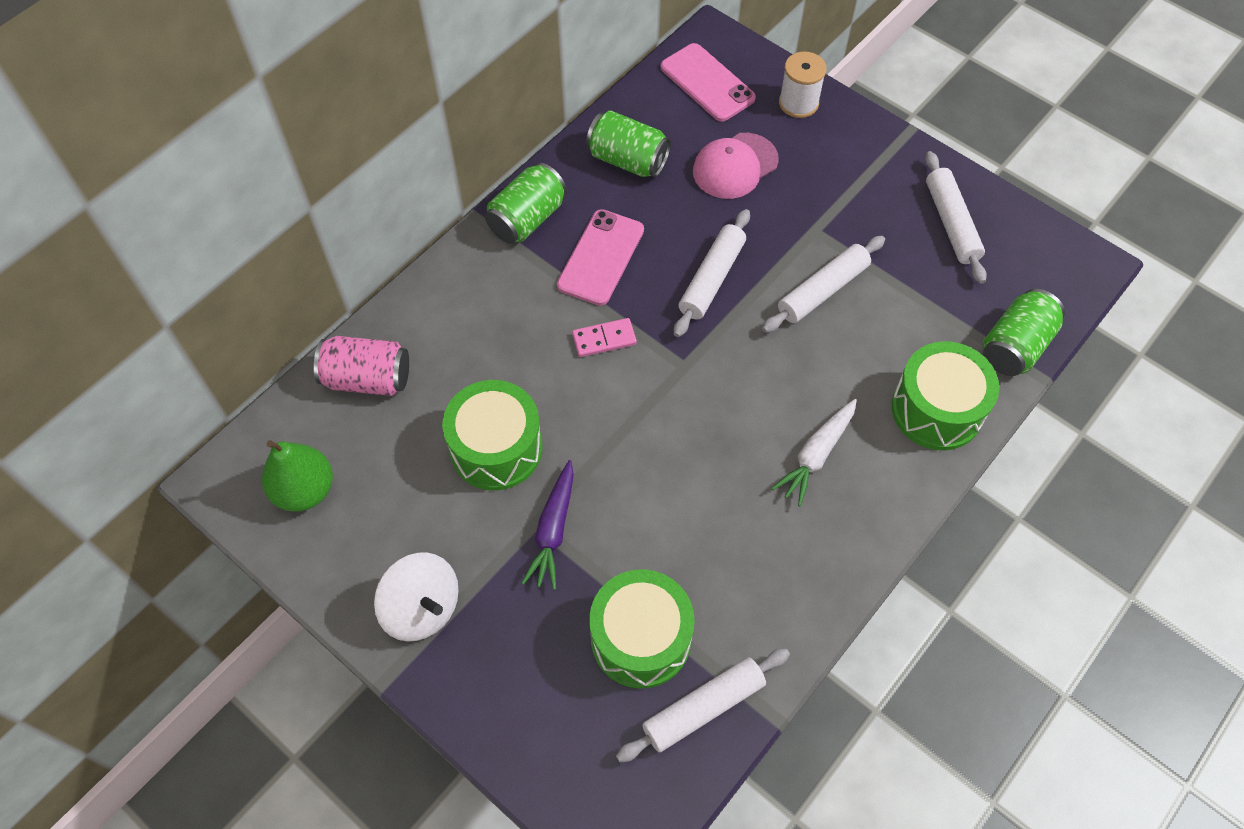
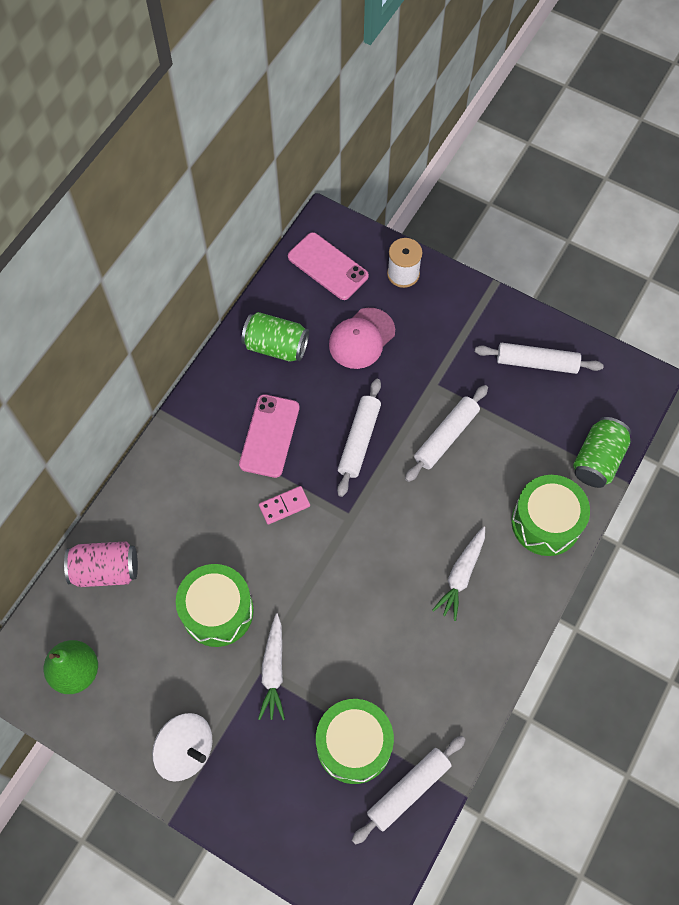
camera: 10 degrees left, 5 degrees up
(527, 219) = (205, 411): green can -> none
(553, 530) = (273, 671): purple carrot -> white carrot
(951, 223) = (536, 362): white rolling pin -> white rolling pin turned 60 degrees counterclockwise

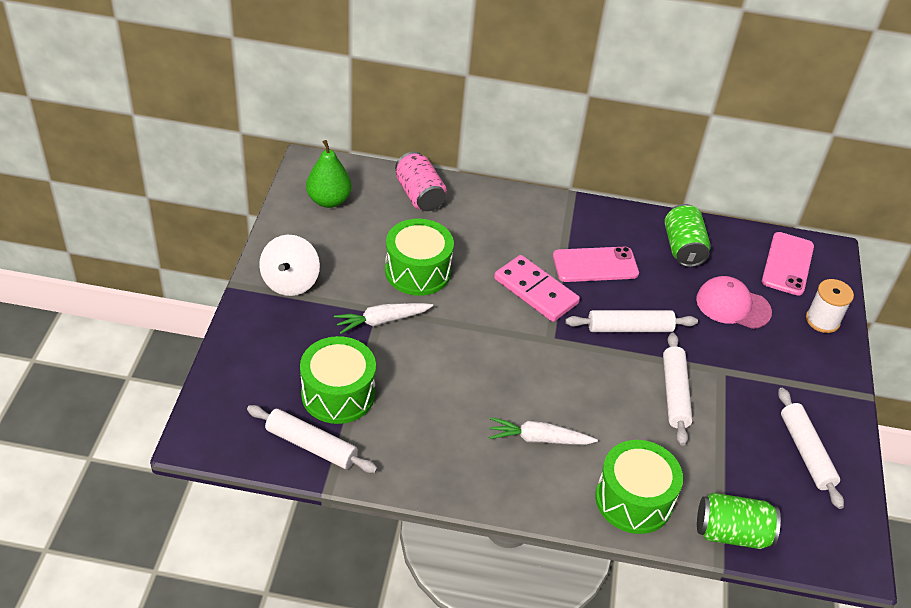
camera: 65 degrees right, 20 degrees down
(284, 506) = (536, 291): pink domino -> pink domino, size x1.79
(446, 436) = (675, 393): white rolling pin -> white rolling pin turned 75 degrees clockwise

